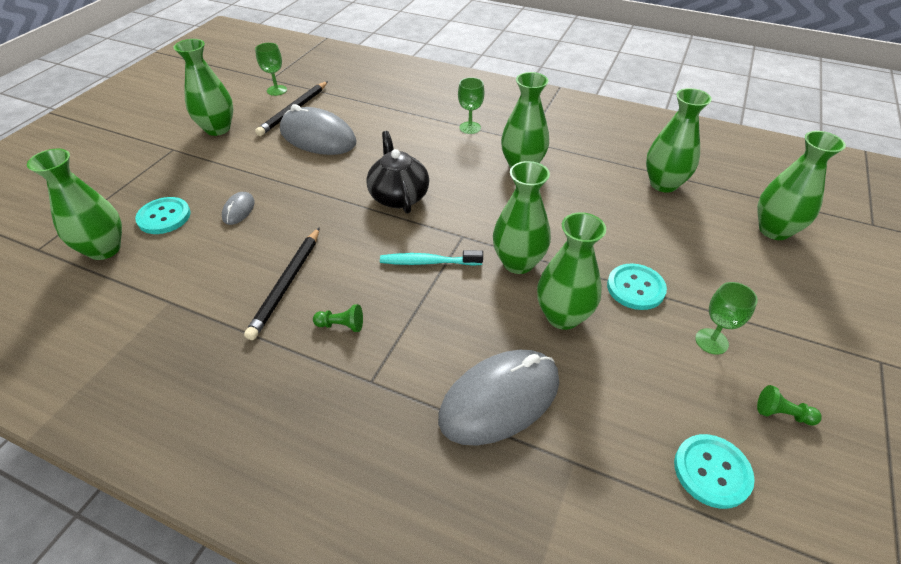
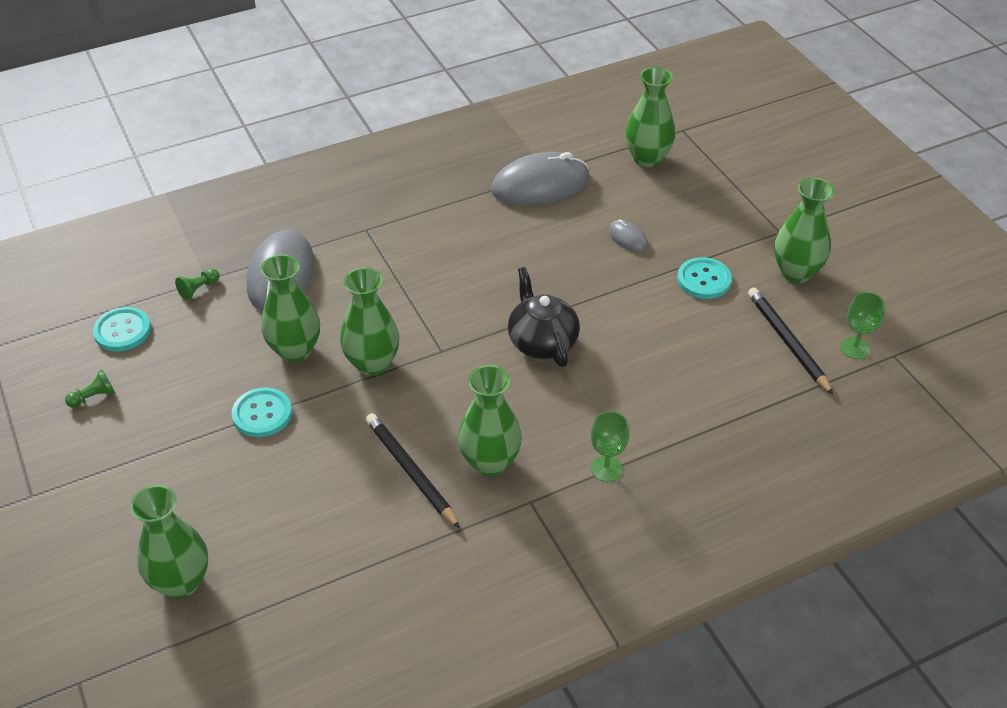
camera: 130 degrees right, 0 degrees up
(164, 217) = (661, 196): turquoise button -> turquoise button (704, 280)
(287, 284) = (502, 229): black pencil -> black pencil (411, 472)
(318, 137) = (708, 336): grey mouse -> grey mouse (540, 185)
(341, 325) = (428, 237): green pawn -> green pawn (198, 289)
(398, 196) = (542, 342): black teapot -> black teapot turned 135 degrees counterclockwise
(428, 262) = (436, 312): turquoise toothbrush -> none
(663, 184) = (333, 558): green vase -> none
(711, 341) = (172, 414): green goblet -> none

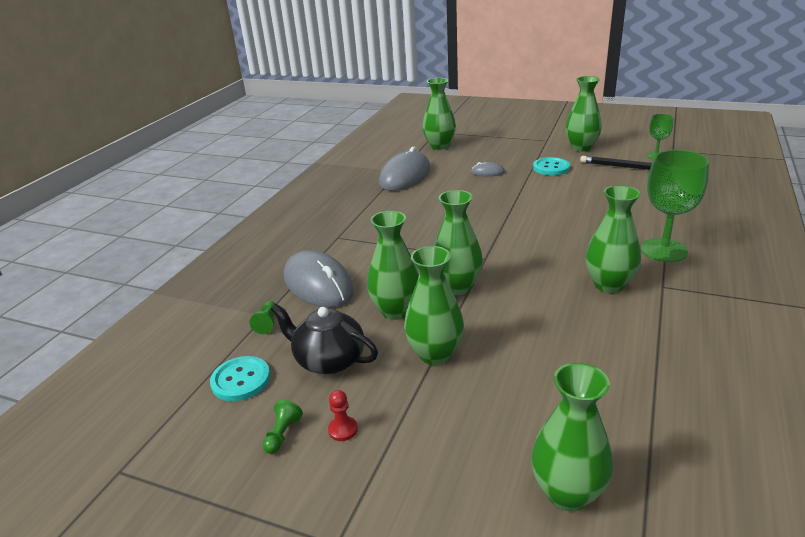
camera: 40 degrees left, 15 degrees down
(128, 424) = (343, 429): none -> red pawn
(262, 414) = (435, 354): turquoise button -> green vase
(411, 472) = (580, 317): black pencil -> none
(542, 342) = (528, 225): black teapot -> black teapot (329, 360)
(606, 469) = (664, 250): green goblet -> green goblet, size x1.83

